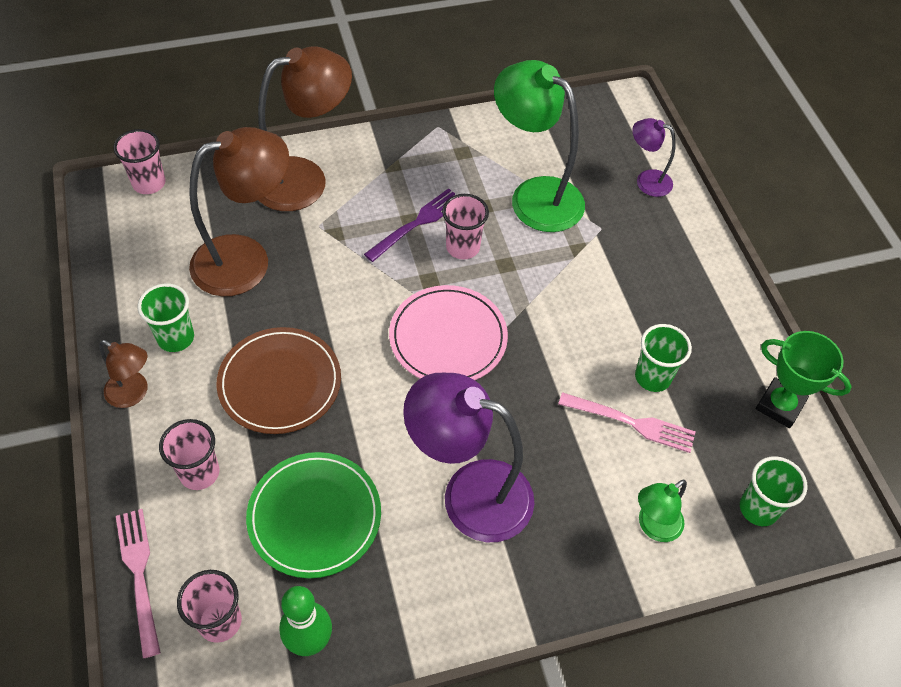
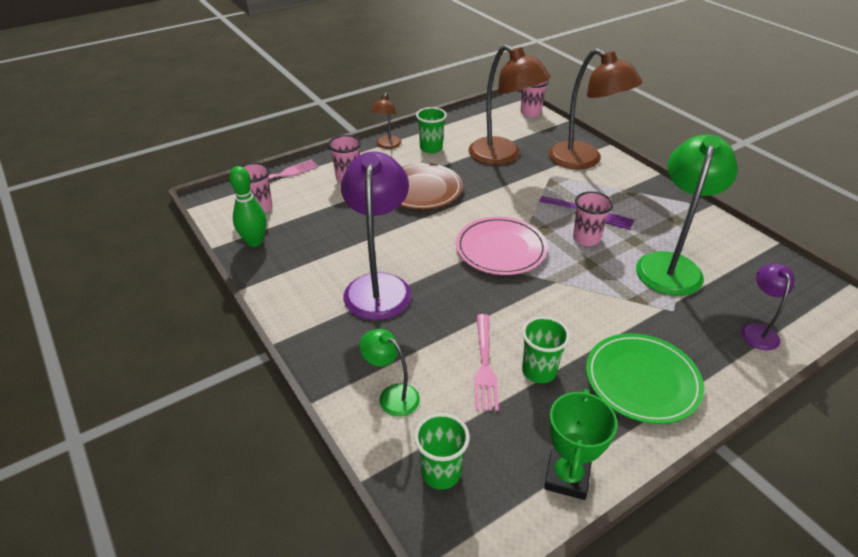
camera: 75 degrees right, 15 degrees down
(314, 516) = (336, 224): green plate -> green plate (642, 380)

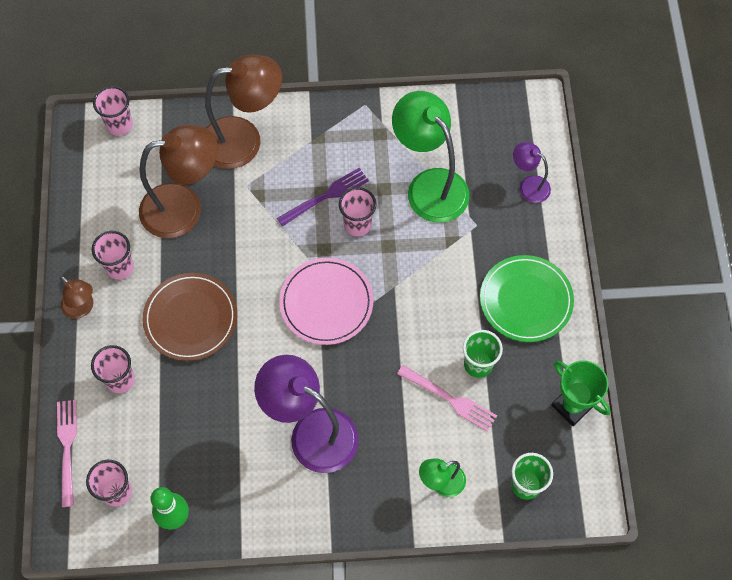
camera: 60 degrees left, 25 degrees up
(431, 148) = (120, 267): green cup -> pink cup

